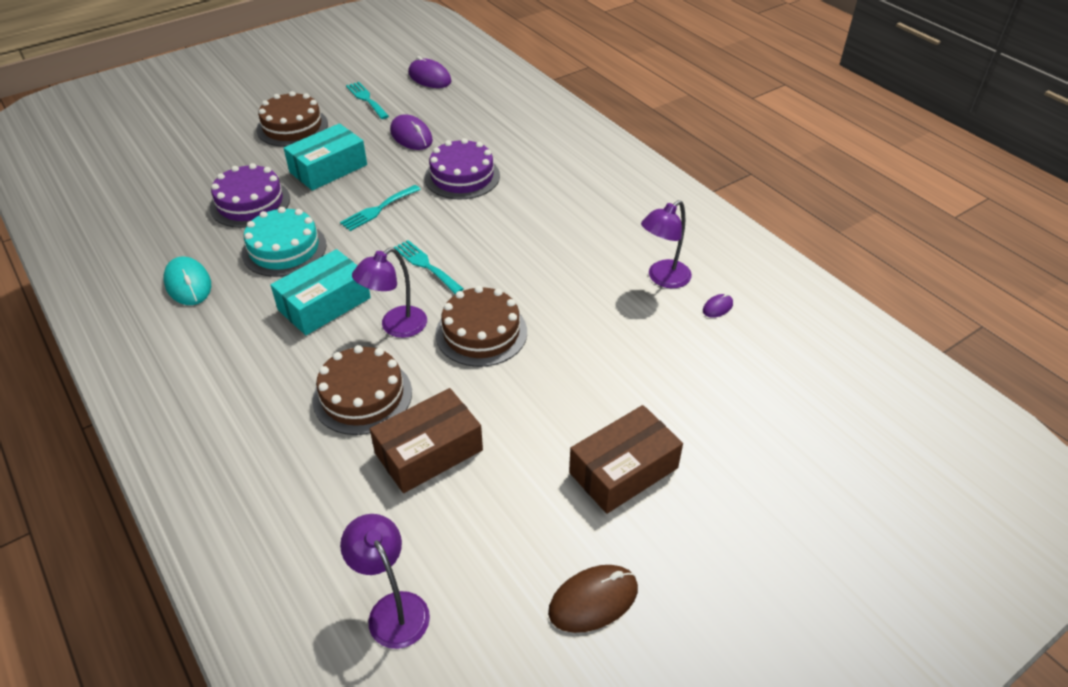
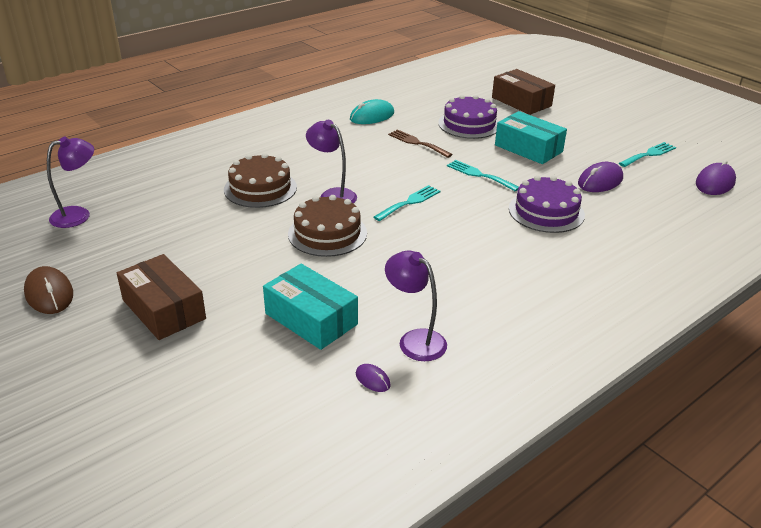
camera: 85 degrees right, 10 degrees down
(284, 249) = (417, 143): turquoise cake -> brown fork
(292, 127) = (581, 127): brown cake -> none
(324, 304) = (356, 164): turquoise box -> turquoise box (311, 319)
(429, 451) = (202, 218): brown box -> brown box (521, 102)

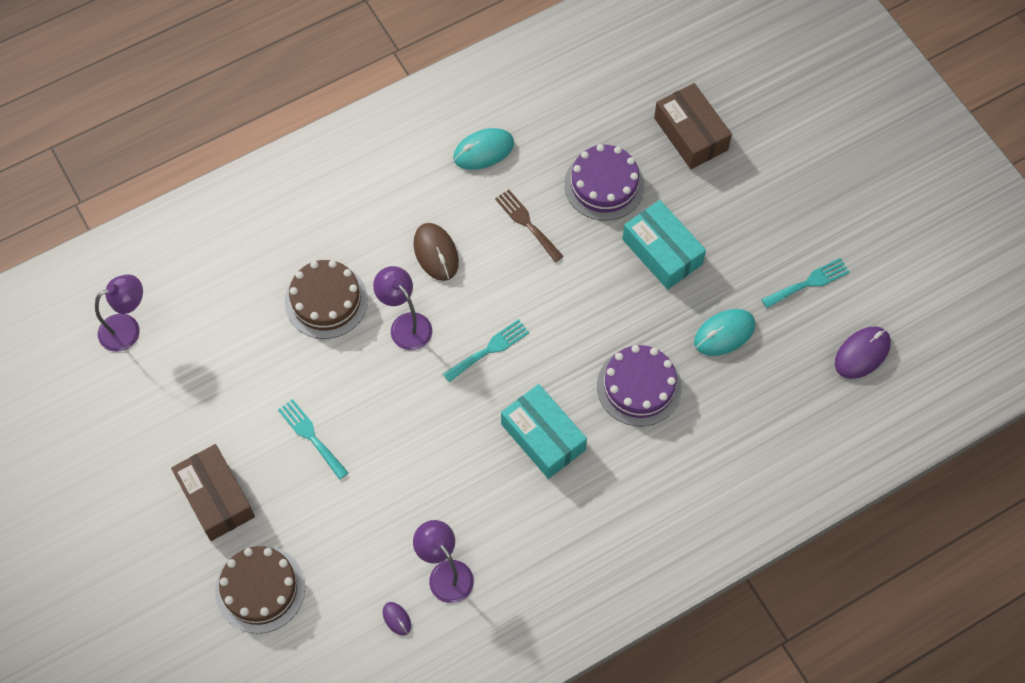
camera: 10 degrees right, 30 degrees up
(49, 294) = (107, 459): brown mouse -> brown mouse (436, 253)
(311, 319) = (353, 530): turquoise box -> turquoise box (543, 437)
(327, 233) = (389, 396): brown cake -> brown cake (260, 589)
(479, 175) = (584, 303): turquoise fork -> turquoise fork (311, 436)
(600, 181) = (724, 333): purple mouse -> turquoise mouse

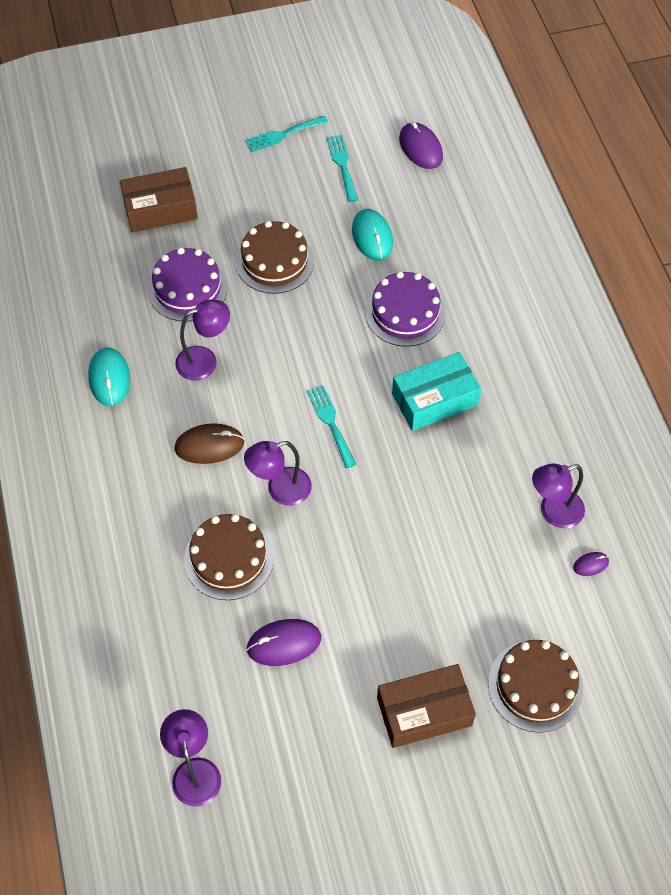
camera: 75 degrees left, 5 degrees down
(255, 367) = (284, 643): none -> purple mouse
(311, 436) = (379, 603): turquoise fork -> turquoise fork (283, 135)
(527, 223) = (205, 360): brown fork -> purple lamp
(662, 252) = (274, 261): turquoise box -> brown cake

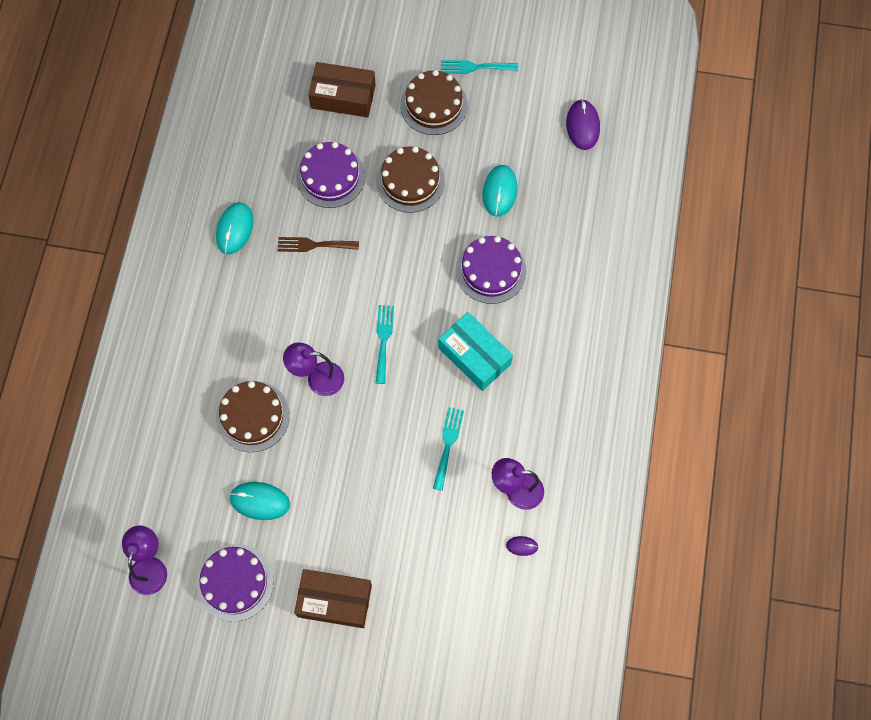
camera: 25 degrees right, 10 degrees up
(205, 360) = (314, 245): purple lamp -> brown fork
(209, 445) = (282, 318): brown mouse -> none
(284, 643) = (259, 501): purple mouse -> turquoise mouse
(302, 743) = (235, 582): none -> purple cake
(342, 165) = (509, 115): turquoise fork -> turquoise fork (448, 444)
(434, 399) = (474, 356): turquoise box -> turquoise box turned 45 degrees clockwise
(535, 686) = (426, 620): brown cake -> brown cake (434, 105)

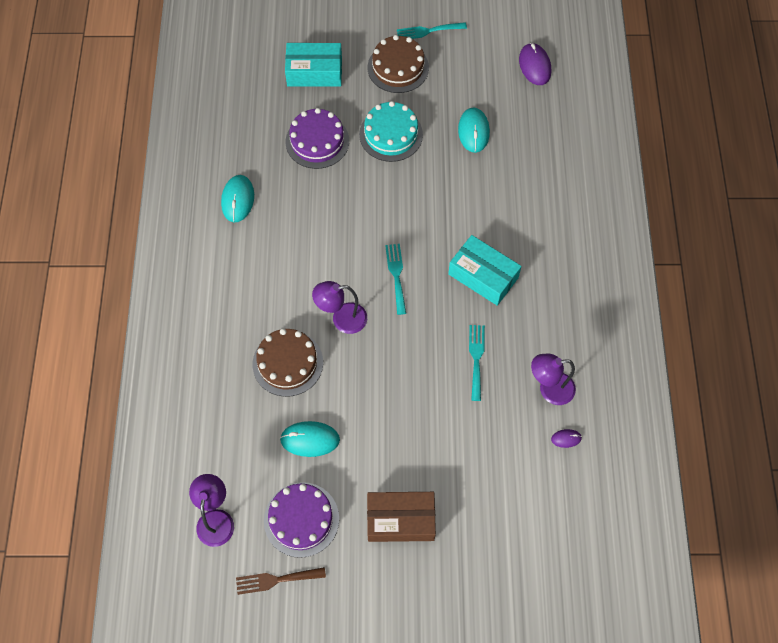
camera: 10 degrees left, 5 degrees down
(314, 245) = (314, 202): brown fork -> brown fork (276, 580)
(343, 96) = (314, 72): brown box -> turquoise box
(410, 181) = (391, 134): brown cake -> turquoise cake
(491, 270) = (481, 200): purple cake -> none

